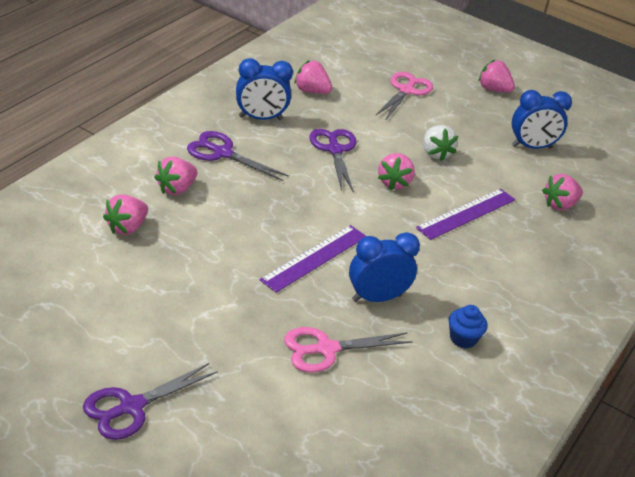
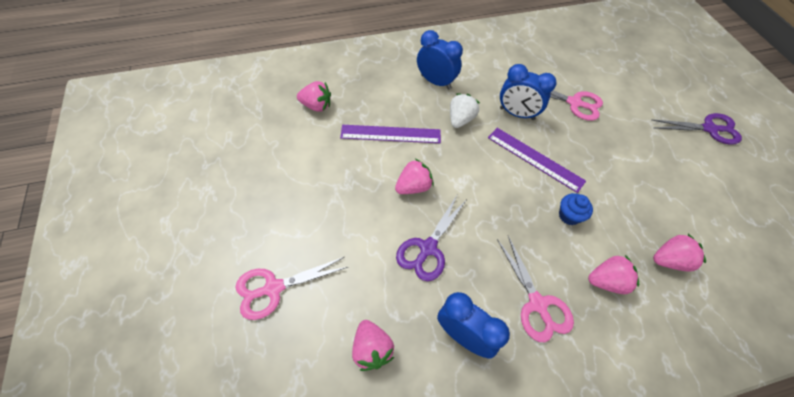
camera: 135 degrees left, 20 degrees up
(222, 153) = (537, 303): purple scissors -> pink scissors
(314, 258) = (535, 159): purple ruler -> purple ruler turned 45 degrees clockwise
(435, 153) = (345, 196): white strawberry -> white strawberry (460, 119)
(463, 338) = (488, 70): blue cupcake -> blue cupcake (569, 215)
(493, 89) = (189, 238): pink strawberry -> none
(531, 147) = (259, 158): blue clock -> blue clock (436, 82)

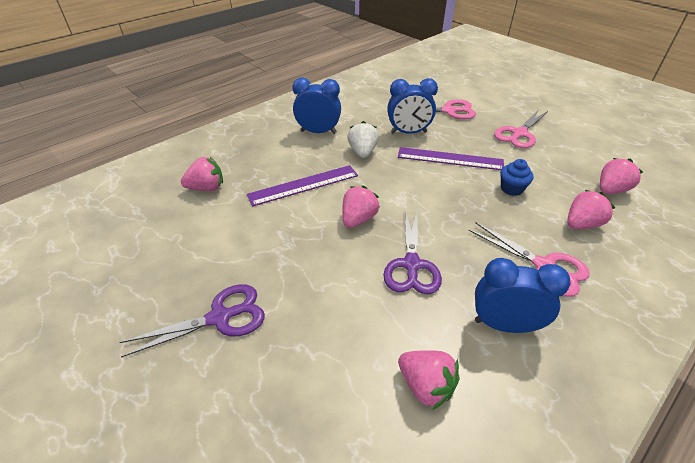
camera: 25 degrees left, 15 degrees down
(274, 288) = (268, 380): pink scissors -> pink scissors (519, 133)
(709, 129) = (558, 97): purple scissors -> purple scissors (219, 318)

